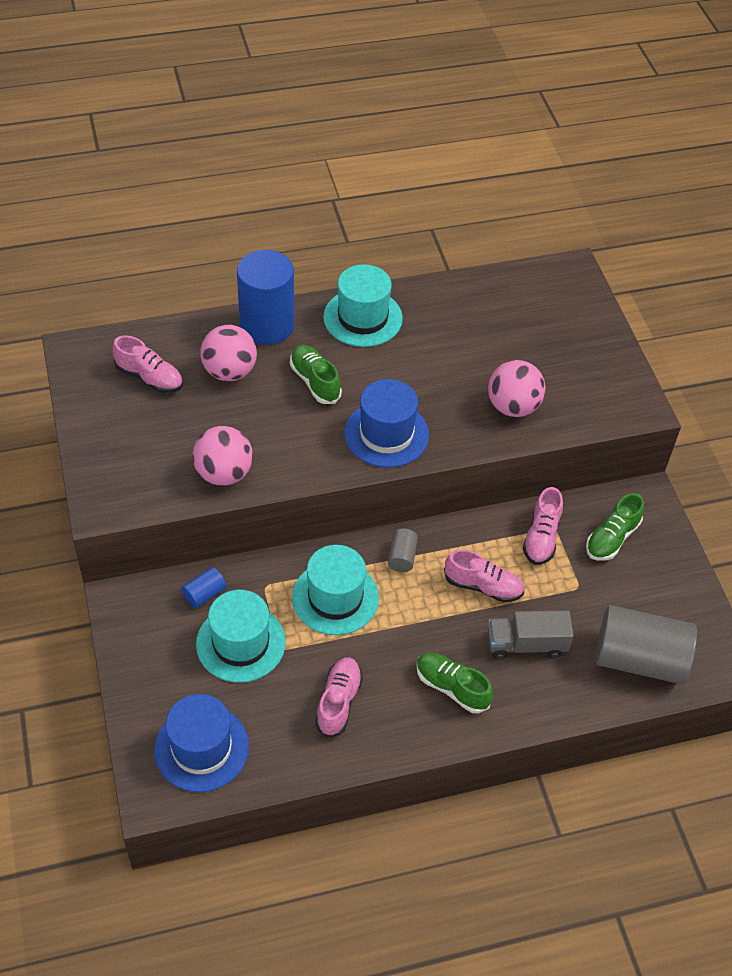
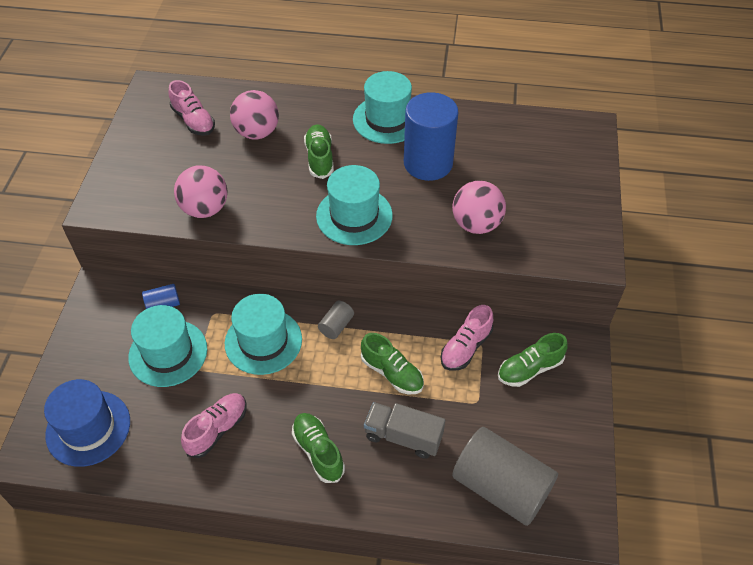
camera: 25 degrees right, 0 degrees up
(267, 325) = (307, 106): blue cylinder -> blue cylinder (428, 163)
(386, 434) = (354, 216): blue hat -> turquoise hat
(483, 586) = (392, 373): pink shoe -> green shoe

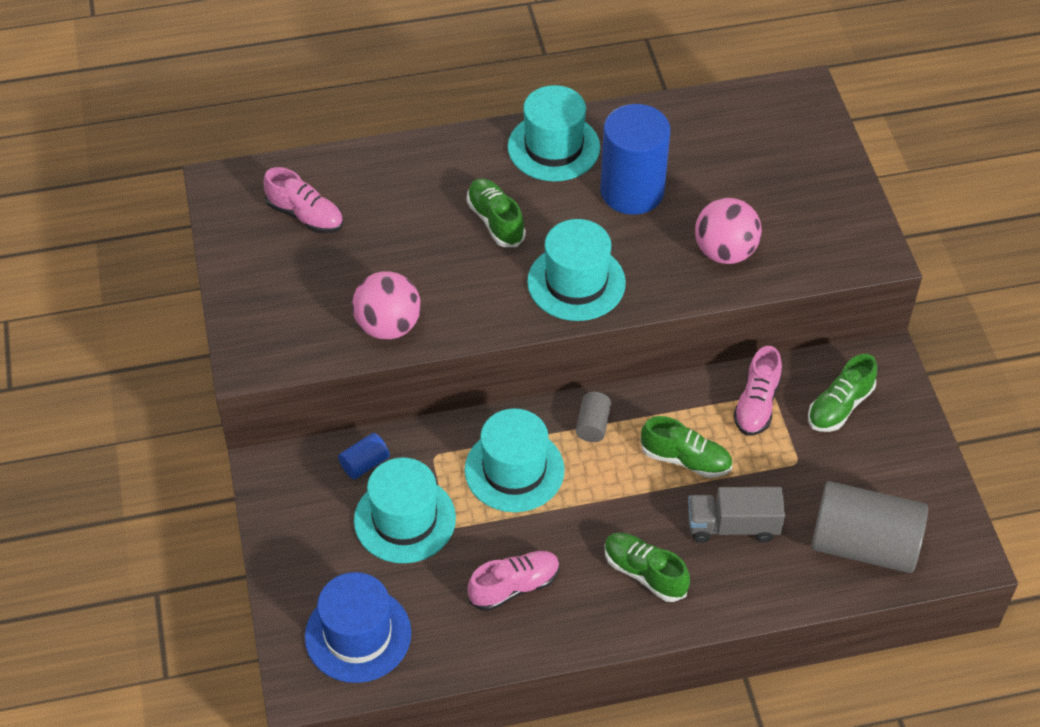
camera: 20 degrees left, 0 degrees up
(217, 429) = (514, 587): pink shoe -> pink shoe turned 45 degrees clockwise
(257, 132) = (397, 209): pink ball -> none

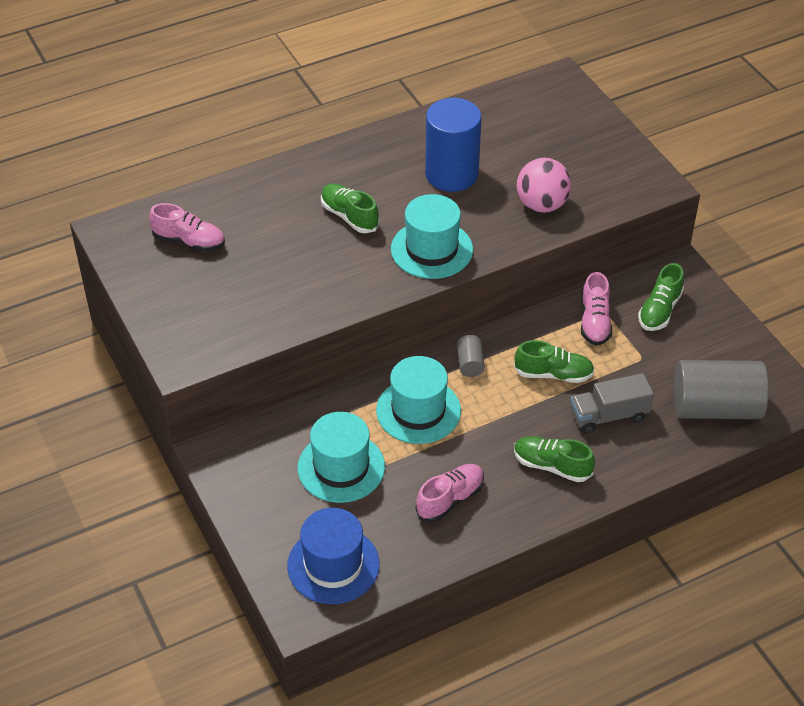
camera: 15 degrees left, 5 degrees down
(365, 464) = (292, 432): blue cylinder -> none
(388, 326) = (289, 311): pink ball -> none
(553, 147) = (376, 153): turquoise hat -> none

